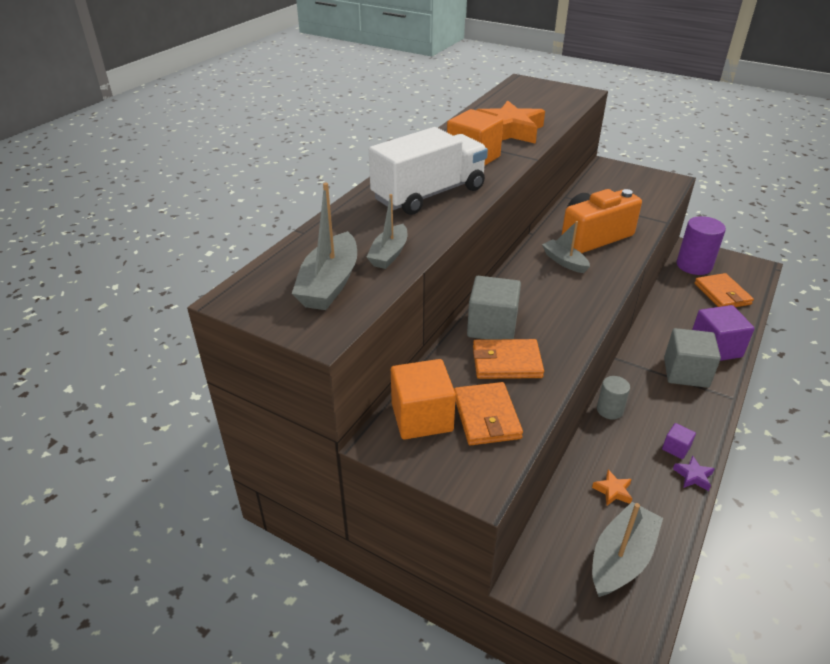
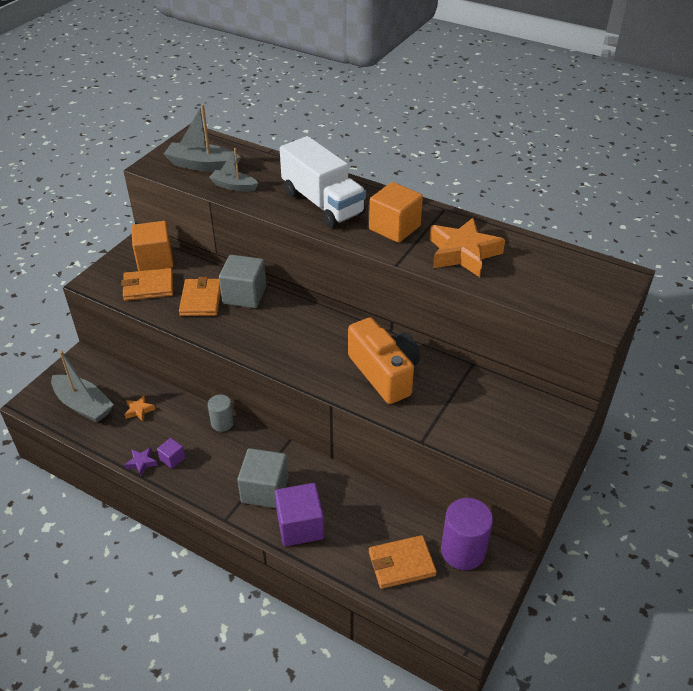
camera: 90 degrees right, 5 degrees up
(564, 262) = (337, 346): grey boat -> none

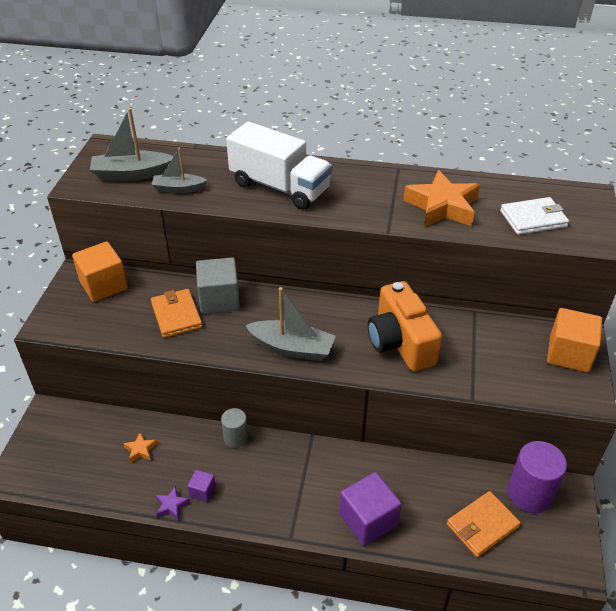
camera: 20 degrees left, 0 degrees up
(83, 405) = (75, 462): grey boat -> grey boat (292, 348)
(148, 287) = (112, 316): orange wallet -> none
(264, 490) = (314, 494): grey cube -> none
(384, 373) = (400, 342): orange camera -> orange camera turned 150 degrees counterclockwise
(394, 228) = (364, 196): orange cube -> orange cube (569, 354)
(546, 284) = (533, 219): none -> white wallet

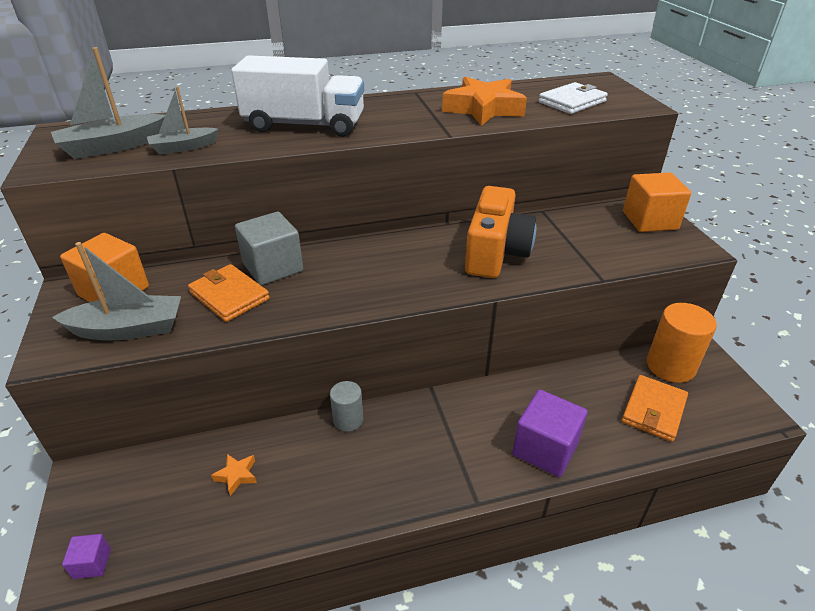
camera: 25 degrees left, 5 degrees down
(171, 505) = (313, 525): purple star -> none
(202, 491) = (342, 492): purple cube -> purple cube (92, 563)
(292, 348) = (388, 289): grey boat -> grey boat (128, 329)
(400, 342) = (495, 253): orange camera -> orange camera turned 120 degrees counterclockwise
(529, 494) = (670, 366): purple cylinder -> orange cylinder

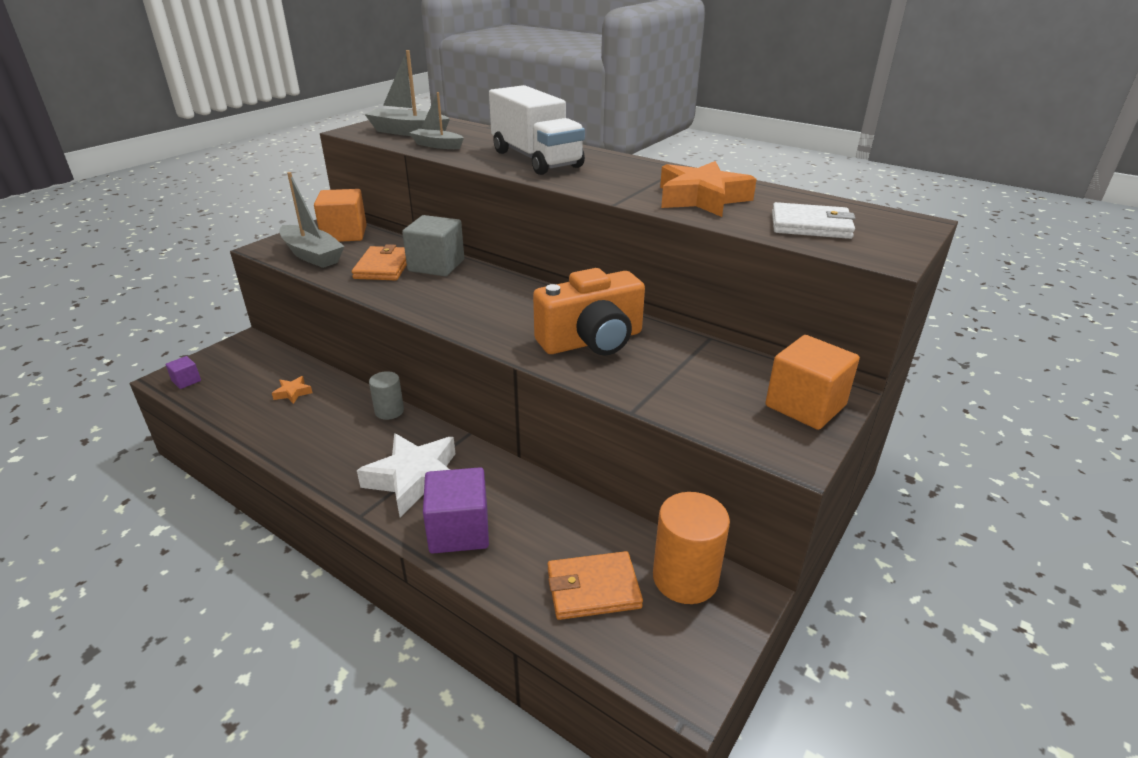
camera: 50 degrees right, 5 degrees down
(460, 446) = (415, 479): none -> white star

